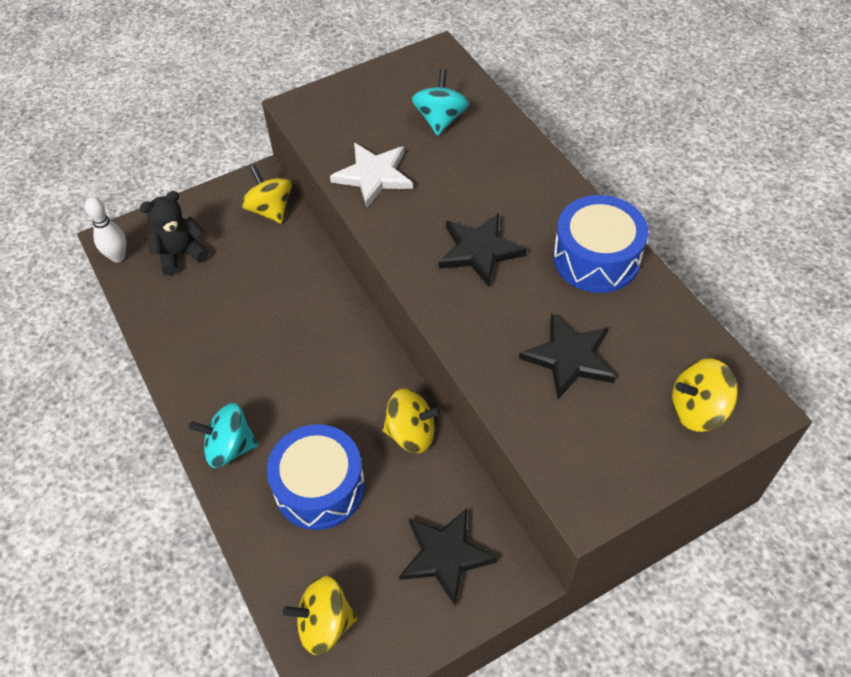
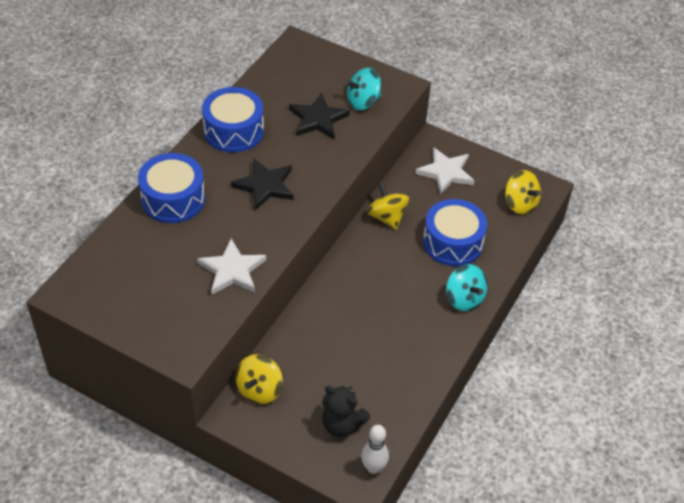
camera: 125 degrees left, 5 degrees down
(440, 119) = (147, 257): turquoise spinning top -> turquoise spinning top (363, 102)
(445, 555) = (445, 172): black star -> white star
(511, 164) = (173, 199): none -> blue drum
(697, 409) = (314, 63): yellow spinning top -> none

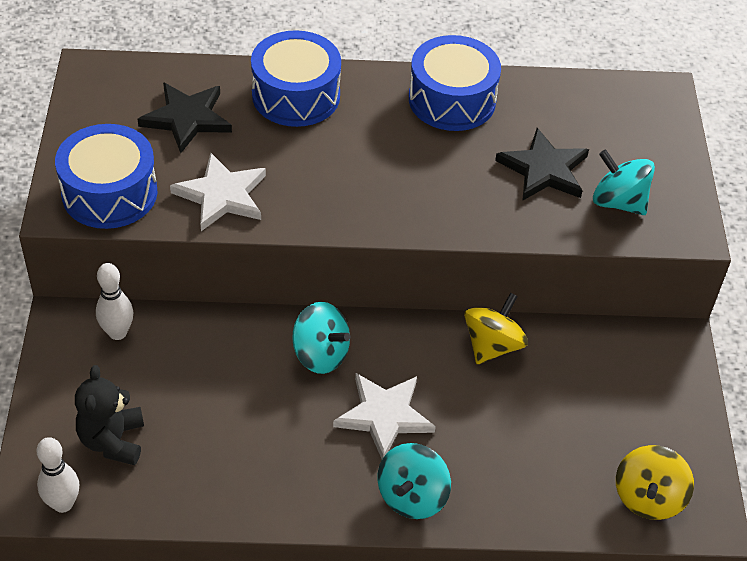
camera: 60 degrees right, 0 degrees up
(259, 390) = (117, 333): yellow spinning top -> white bowling pin
(265, 186) = (383, 167): black star -> black star (187, 119)
(343, 296) = (320, 354): none -> turquoise spinning top
(445, 172) = (631, 380): white star -> white star (384, 416)
(452, 242) = (505, 441): blue drum -> blue drum (109, 193)

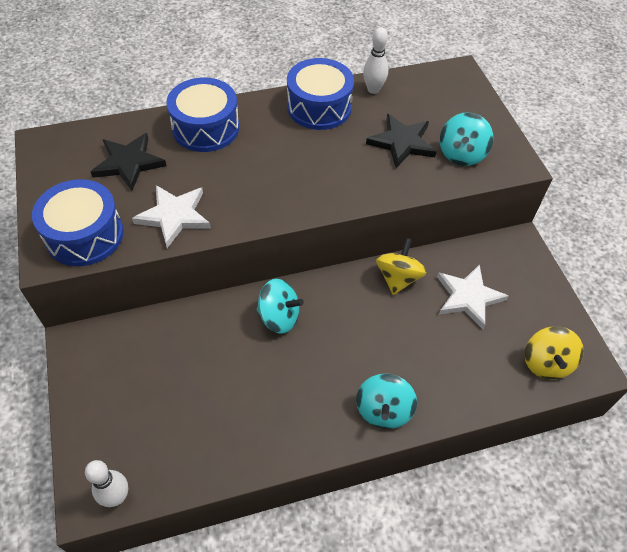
camera: 15 degrees left, 5 degrees up
(112, 440) = (142, 430): black teddy bear -> none
(117, 333) = (120, 340): white bowling pin -> white bowling pin (373, 89)
(384, 416) = (341, 352): white star -> white star (468, 297)
(618, 202) = (461, 154): turquoise spinning top -> turquoise spinning top turned 90 degrees counterclockwise

